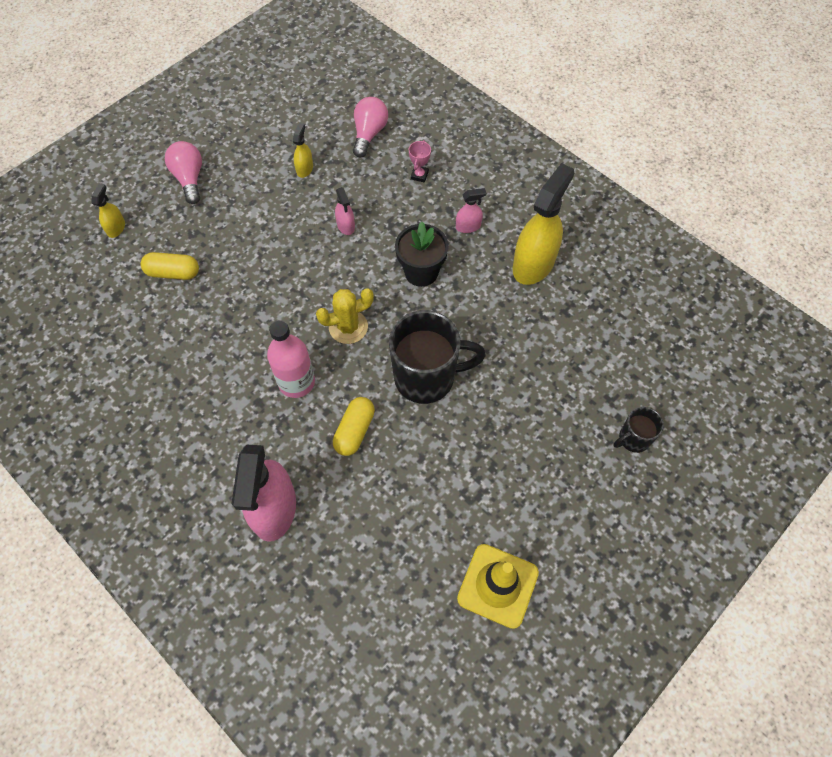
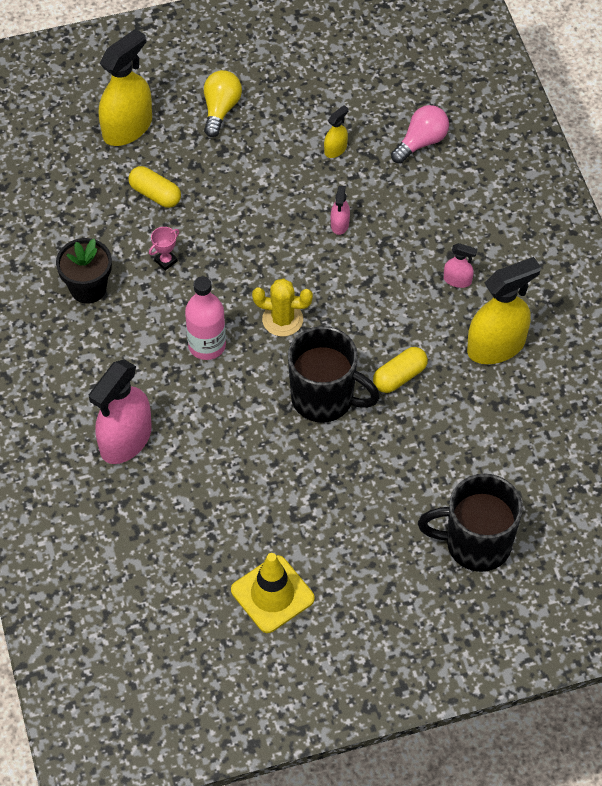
camera: 30 degrees right, 5 degrees down
(116, 228) = (127, 127): yellow spray bottle -> yellow spray bottle, size x2.17
(189, 179) = (220, 109): pink light bulb -> yellow light bulb
(354, 431) = (231, 411): yellow capsule -> yellow capsule (399, 376)
(419, 175) = (443, 207): pink trophy -> pink trophy (166, 261)
(421, 272) = (382, 302): black flower pot -> black flower pot (88, 288)
(633, 439) = (476, 544): black mug -> black mug, size x1.98

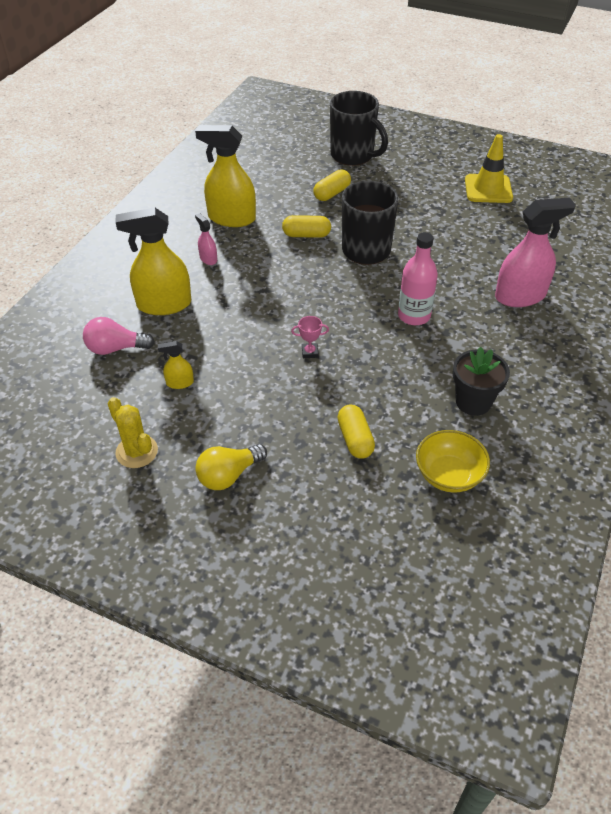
camera: 140 degrees left, 10 degrees down
(62, 212) = (448, 475): none -> yellow bowl
(127, 127) = (325, 515): yellow spray bottle -> yellow spray bottle (164, 304)
(166, 261) = (393, 384): pink trophy -> pink trophy (310, 352)
(282, 319) = (345, 301): yellow cactus -> yellow cactus (136, 451)
(340, 224) = (240, 332): pink spray bottle -> none
(435, 458) = (332, 193): none -> yellow capsule

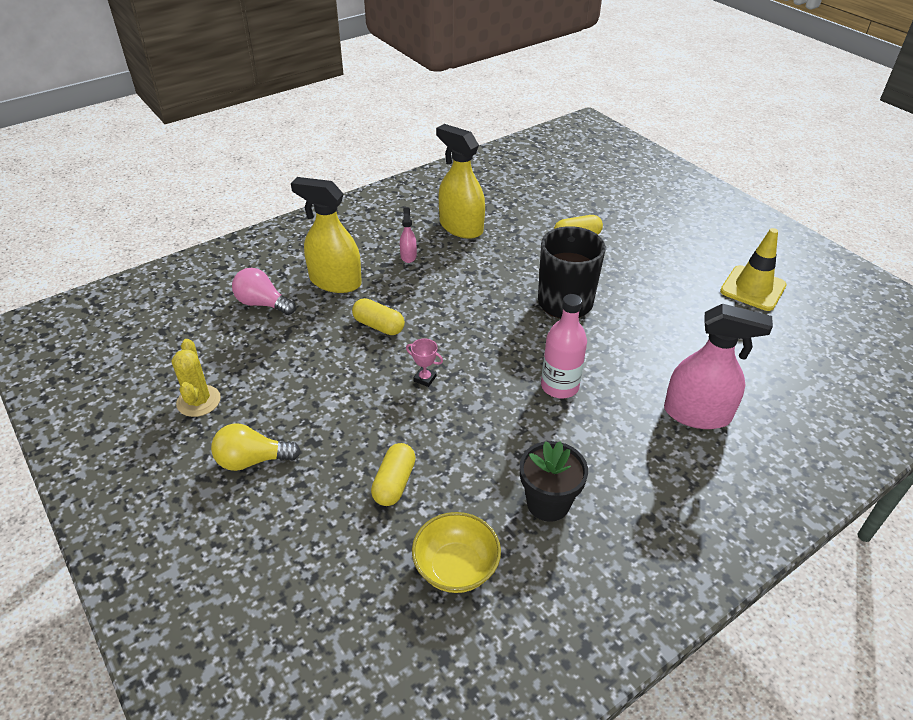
camera: 30 degrees right, 5 degrees down
(179, 383) = (286, 356): yellow spray bottle -> none
(306, 235) = (518, 267): yellow capsule -> yellow capsule (379, 326)
(353, 155) = (629, 208): black mug -> none

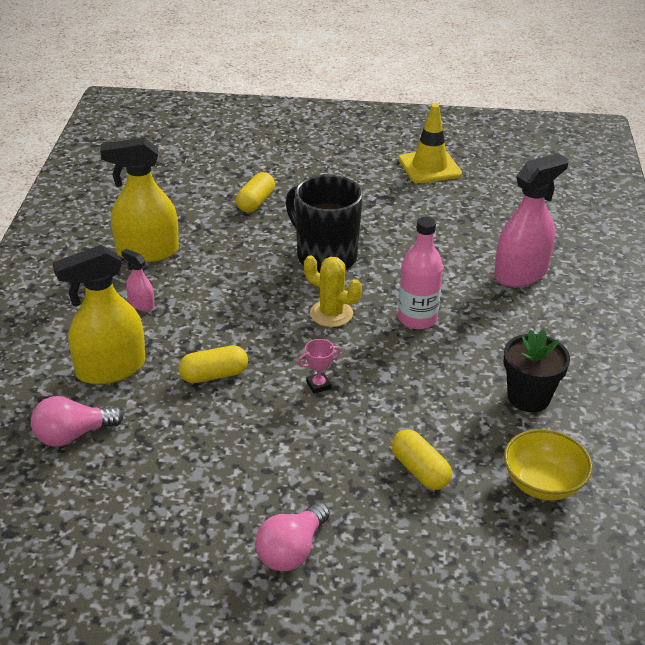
camera: 50 degrees left, 5 degrees down
(198, 401) = (162, 552): yellow cactus -> yellow cactus (331, 314)
(252, 460) = (292, 550): yellow light bulb -> pink light bulb

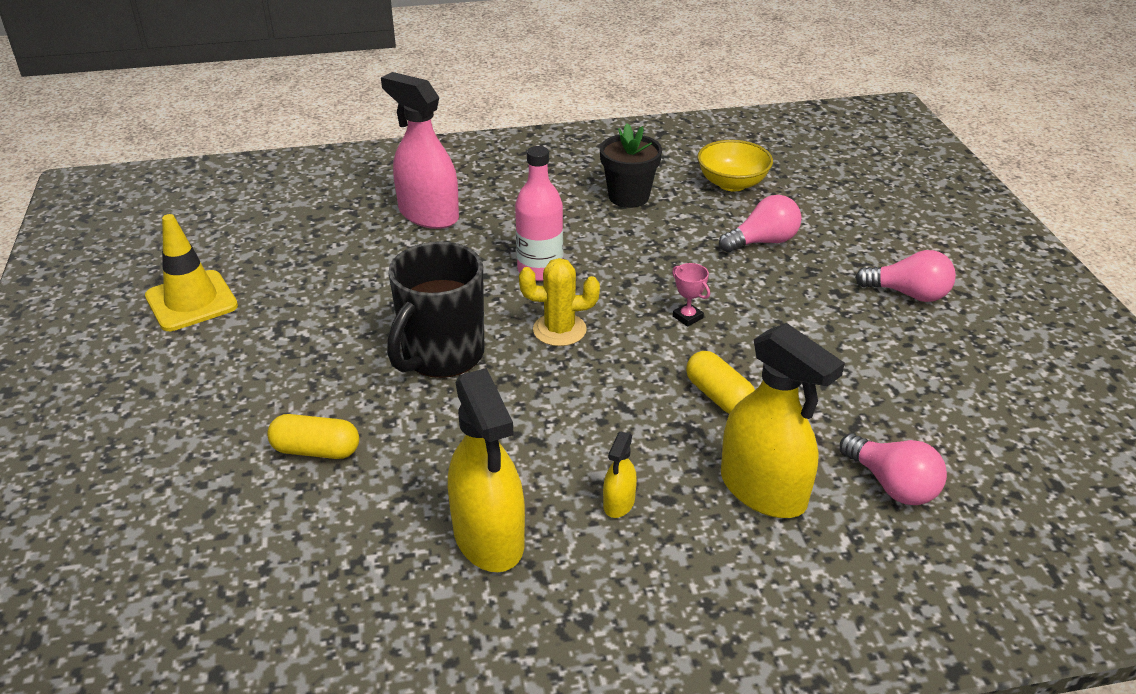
camera: 105 degrees left, 0 degrees up
(141, 304) = (619, 503): pink spray bottle -> yellow spray bottle
(331, 314) = (559, 330): yellow cactus -> yellow cactus turned 75 degrees clockwise
(419, 470) = (762, 242): yellow capsule -> pink light bulb

